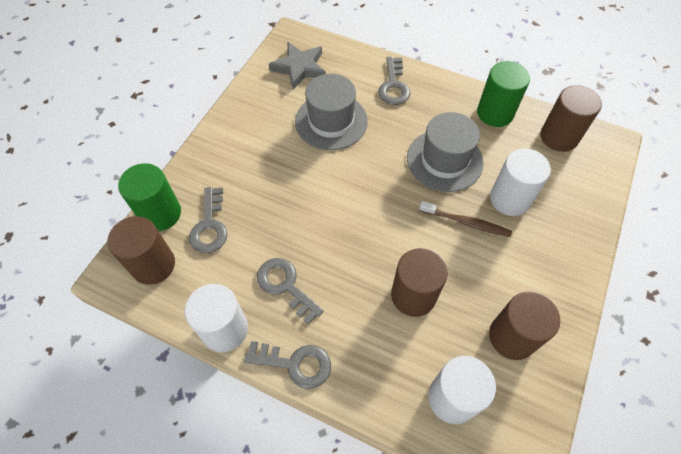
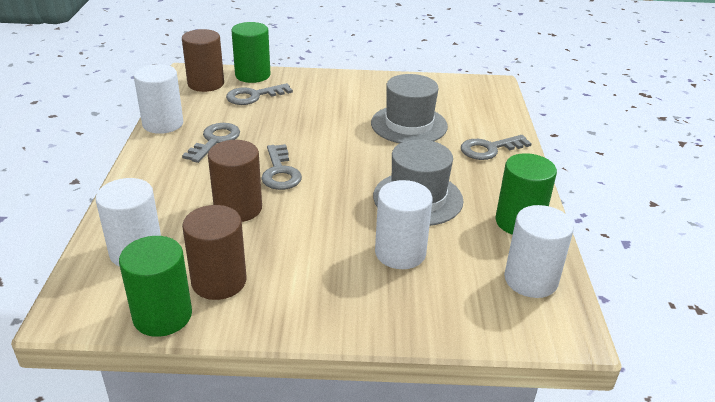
camera: 65 degrees right, 25 degrees down
(295, 364) = (144, 161): grey key -> grey key (280, 172)
(299, 68) = (457, 96): grey star -> none
(466, 222) = (346, 226): brown toothbrush -> none
(545, 391) = (162, 316): none -> green cylinder
(559, 137) = (530, 280): brown cylinder -> white cylinder

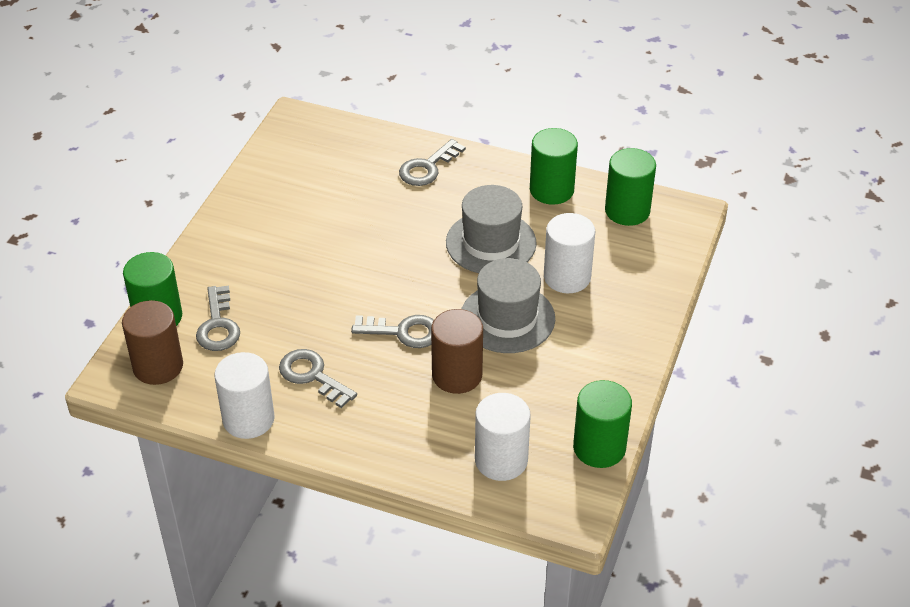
camera: 70 degrees left, 10 degrees up
(219, 281) = (565, 404): brown cylinder -> none
(409, 125) = (352, 210): grey hat -> grey hat (507, 318)
(489, 149) = (427, 167): grey key -> grey key turned 45 degrees clockwise
(530, 280) = (627, 211): white cylinder -> green cylinder

